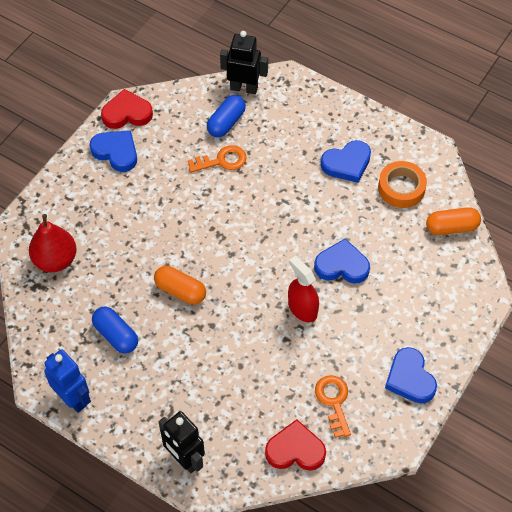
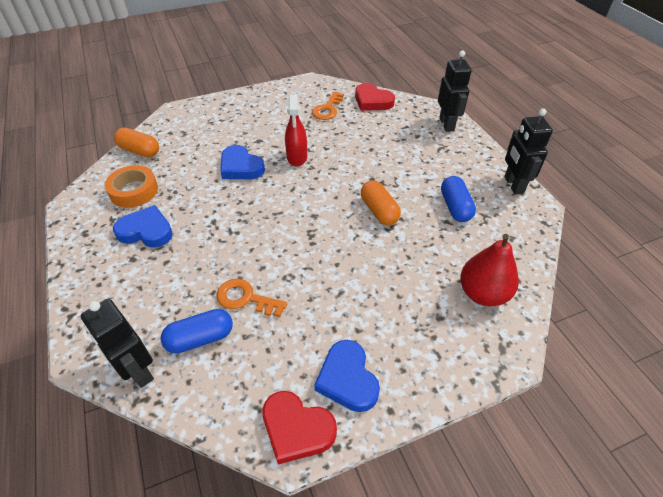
camera: 145 degrees left, 10 degrees down
(73, 398) = (513, 185): blue robot -> black robot
(410, 378) = (271, 99): blue heart -> none

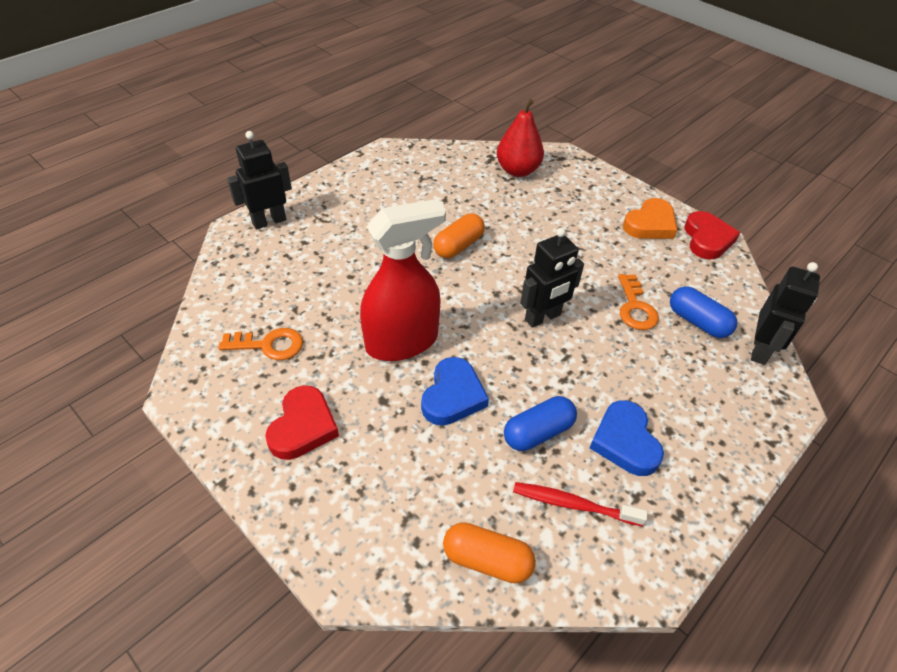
camera: 115 degrees left, 0 degrees up
(134, 191) = (573, 504): orange tape -> red toothbrush
(139, 151) = (487, 560): orange capsule -> orange capsule turned 75 degrees counterclockwise
(297, 157) = (402, 342): red spray bottle -> red spray bottle, size x1.65
(347, 379) = (650, 224): blue heart -> orange heart
(372, 101) = (230, 300): red heart -> red heart (303, 426)
(455, 207) = (421, 196): blue capsule -> blue capsule (538, 432)
(513, 185) = (366, 165): black robot -> black robot (543, 317)

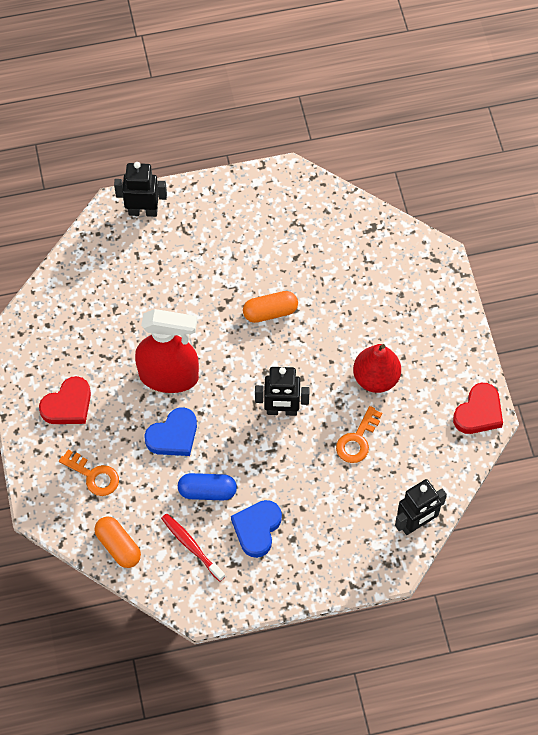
camera: 35 degrees right, 15 degrees up
(269, 345) = (81, 330): orange key -> orange key (94, 476)
(517, 170) = (383, 255): red pear -> red pear (376, 378)
(650, 224) = (445, 372): orange heart -> none
(697, 322) = (393, 477): blue capsule -> none

